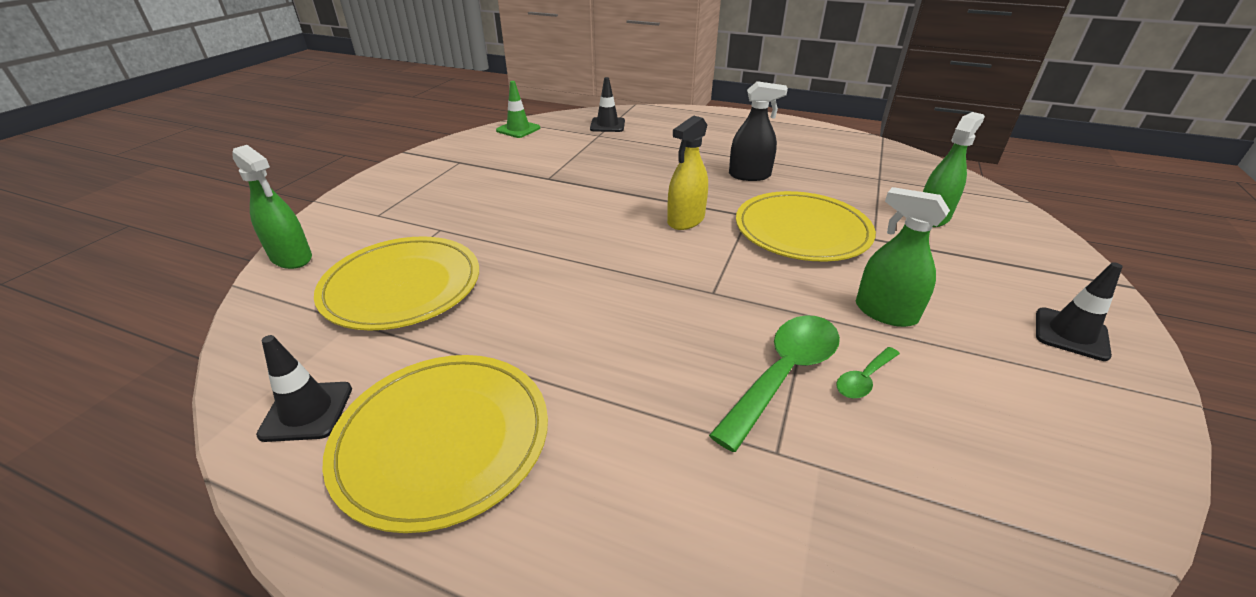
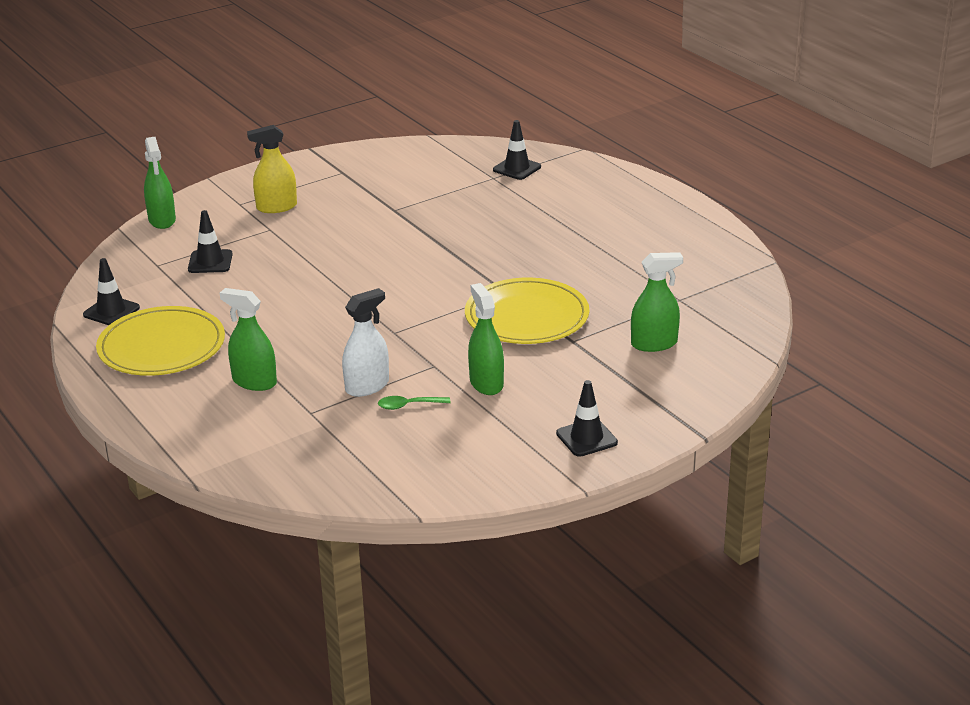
camera: 35 degrees right, 5 degrees down
(402, 286) = (210, 262): yellow plate -> black traffic cone
(518, 129) = (429, 150): green traffic cone -> none
(643, 437) = (254, 382): none -> green spray bottle
(686, 220) = (451, 279): yellow spray bottle -> yellow spray bottle (276, 207)
(749, 175) = (565, 259): black spray bottle -> none
(783, 374) = (367, 386): green spoon -> white spray bottle

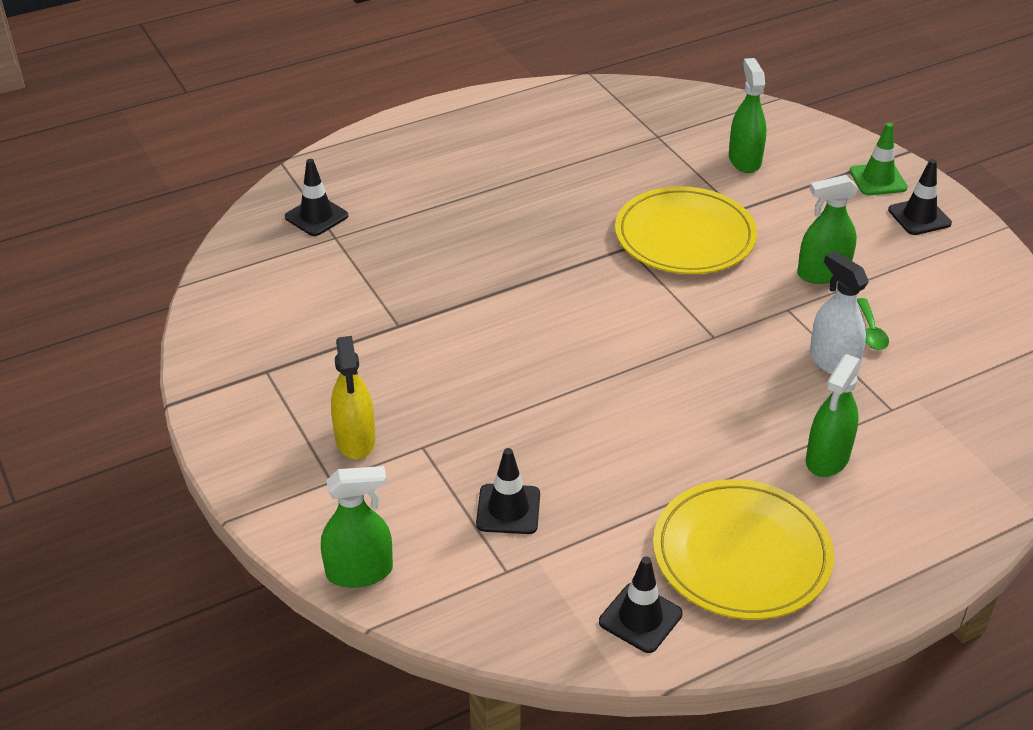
camera: 85 degrees left, 10 degrees up
(644, 416) = (878, 180): none -> green traffic cone

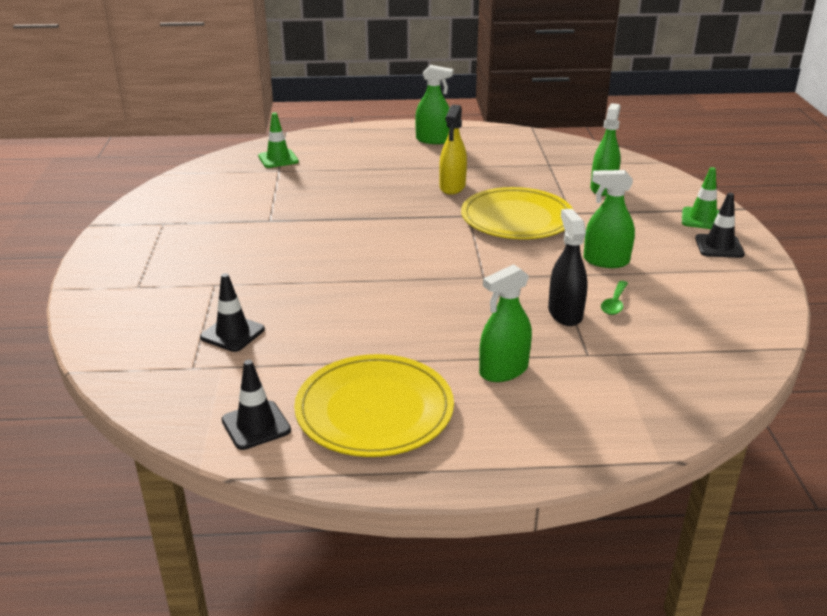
camera: 25 degrees right, 10 degrees down
(316, 216) = (278, 159): black traffic cone -> green traffic cone
(355, 439) = (177, 270): yellow spray bottle -> yellow spray bottle (452, 187)
(359, 572) = (98, 339): green spray bottle -> green spray bottle (433, 140)
(833, 362) = (565, 313): white spray bottle -> black spray bottle

